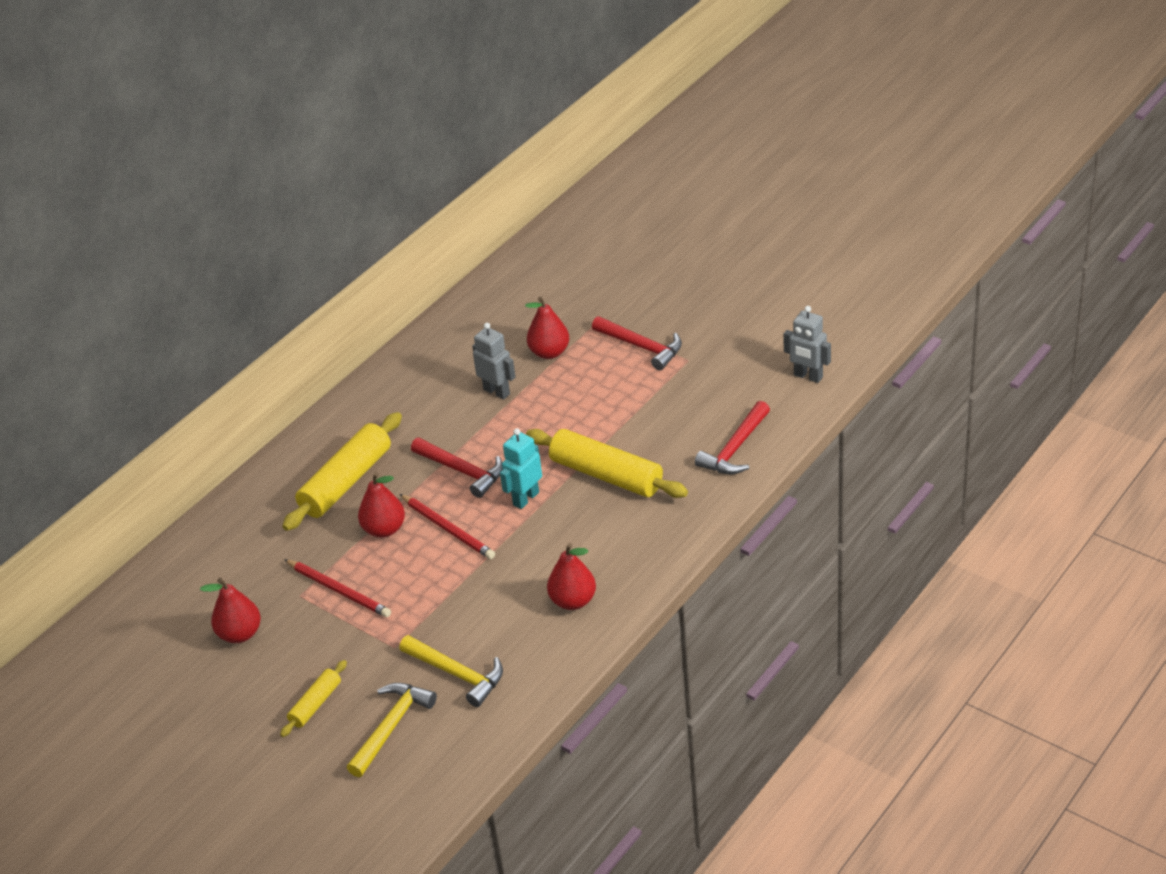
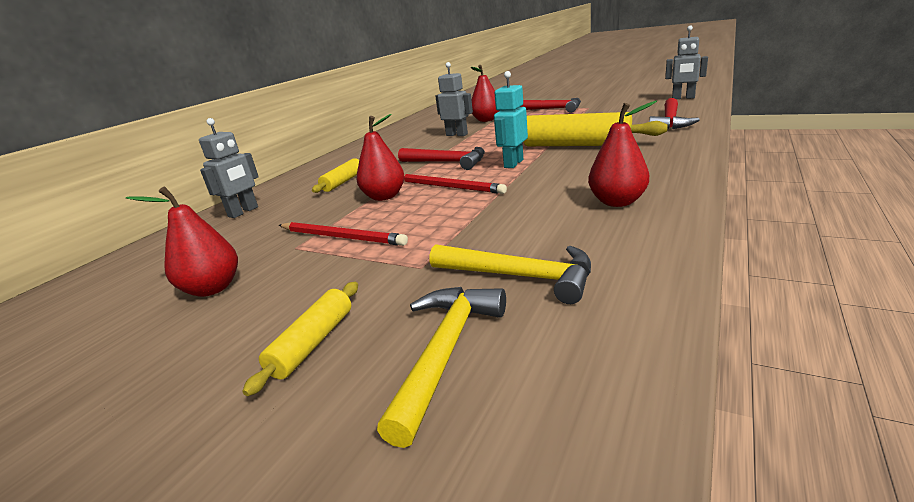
camera: 10 degrees left, 15 degrees down
(245, 517) = (243, 212): none -> grey robot
(346, 482) = (343, 182): yellow rolling pin -> yellow rolling pin, size x0.52

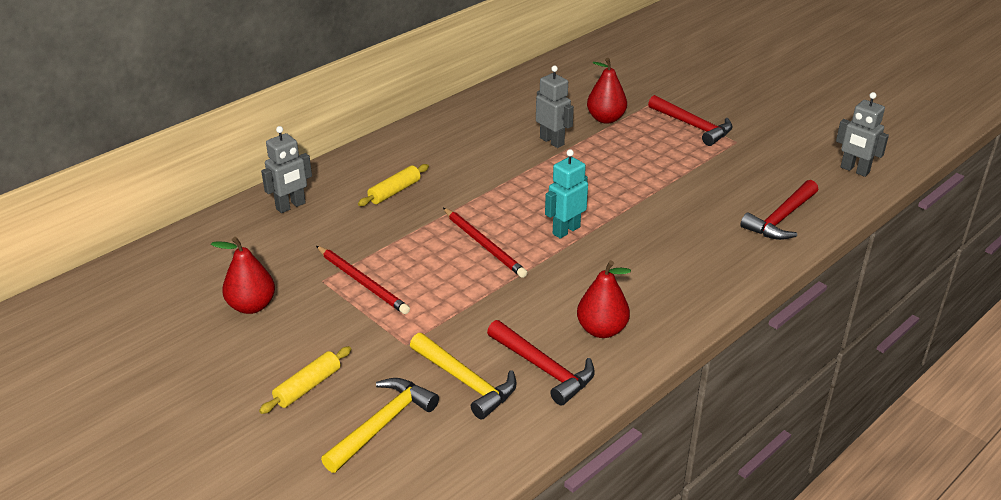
camera: 15 degrees right, 10 degrees up
(384, 197) = (421, 236): red pear -> none
(447, 162) = (508, 199): red hammer -> red hammer (544, 369)
(576, 145) = (649, 222): yellow rolling pin -> none

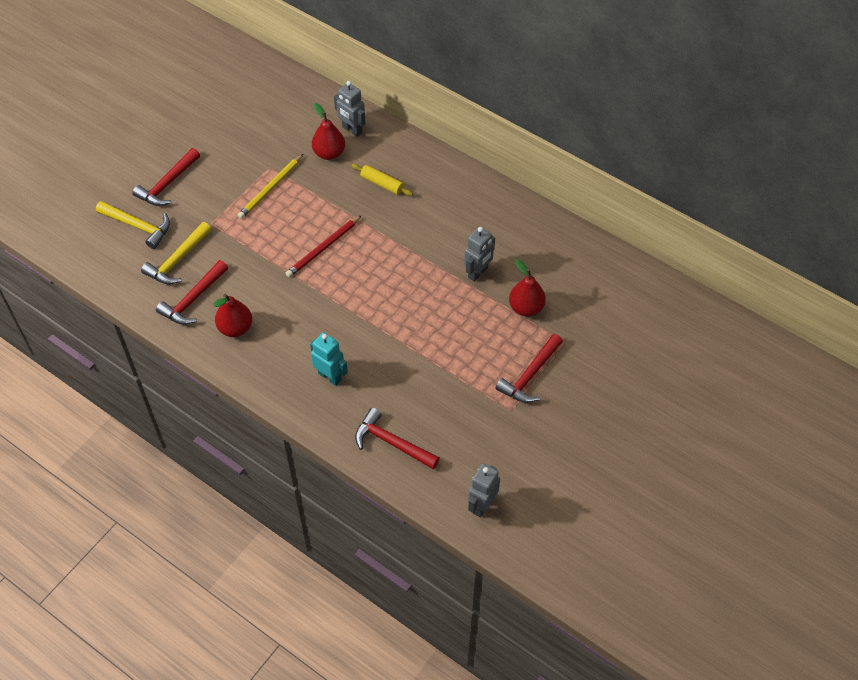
camera: 80 degrees right, 20 degrees up
(251, 306) = (239, 138): red pear -> red pear (329, 153)
(308, 386) = (167, 184): yellow rolling pin -> red hammer
(362, 282) = (271, 188): red pencil -> yellow pencil
(566, 230) = (350, 295): turquoise robot -> turquoise robot (330, 376)

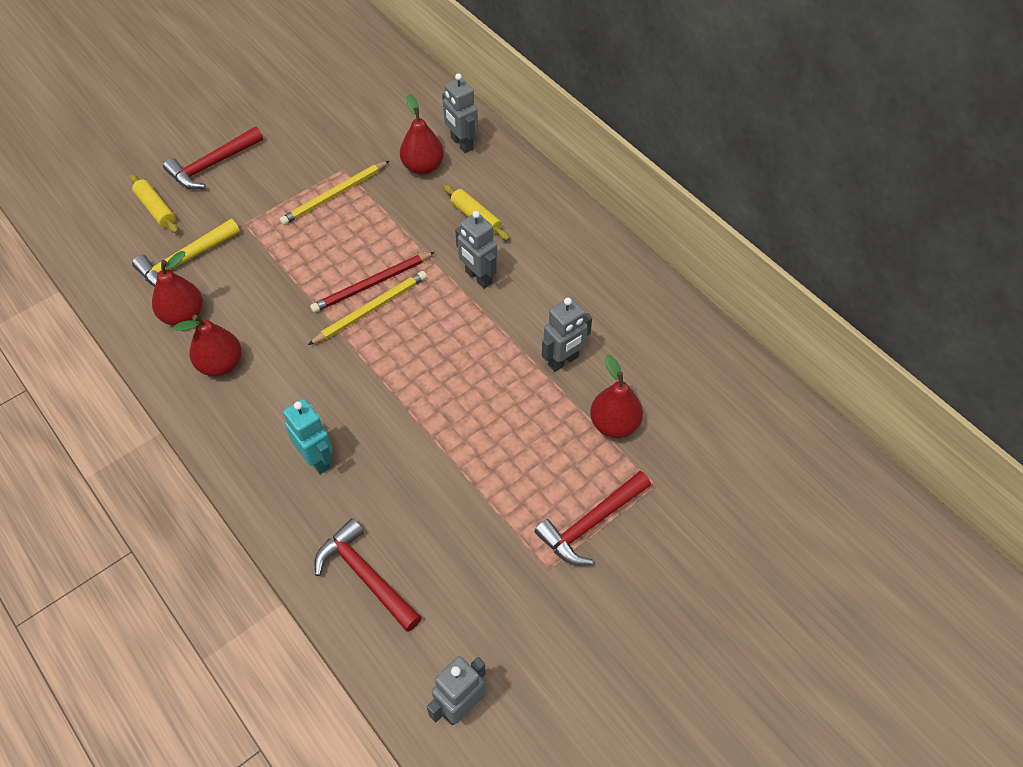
camera: 15 degrees right, 0 degrees up
(138, 226) = (156, 209): yellow hammer -> yellow rolling pin
(193, 300) = (183, 315): red hammer -> red pear
(329, 266) = (370, 309): none -> yellow pencil
(398, 227) = (478, 277): none -> grey robot

